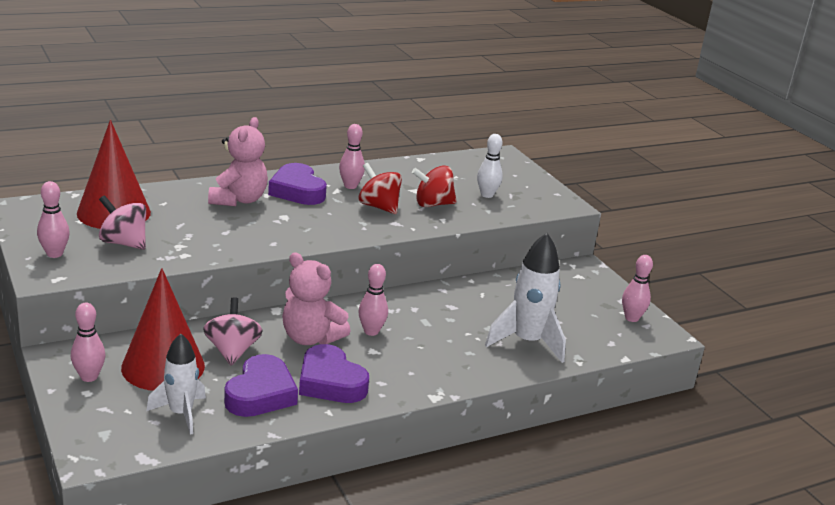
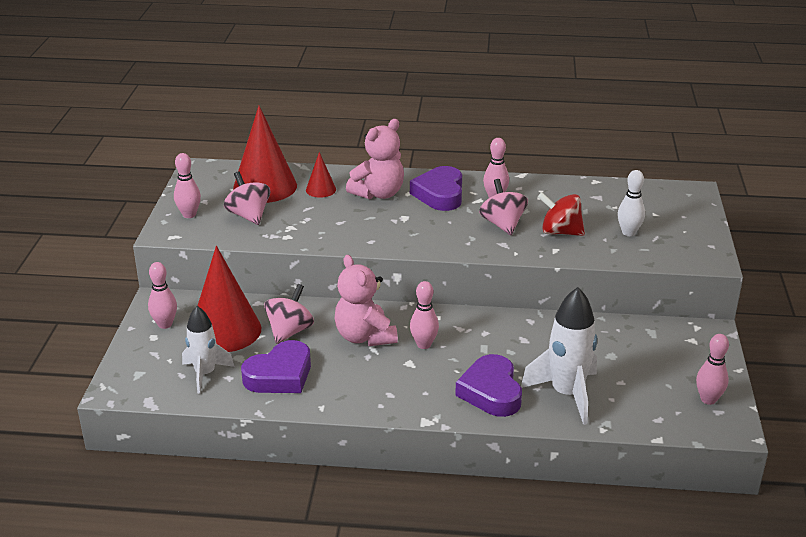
camera: 35 degrees right, 5 degrees up
(176, 206) = (321, 189): none -> red cone
(330, 382) = (346, 381): purple heart -> purple heart (491, 392)
(379, 207) = (502, 224): red spinning top -> pink spinning top

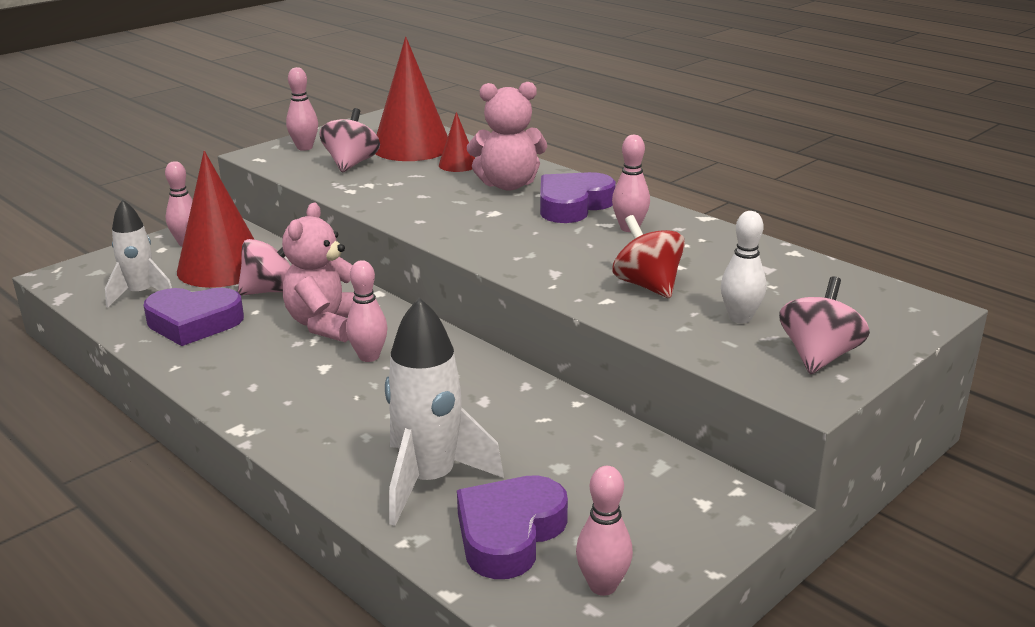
camera: 40 degrees right, 5 degrees down
(491, 392) = (352, 435): purple heart -> purple heart (509, 533)
(502, 224) = (590, 254): pink spinning top -> pink spinning top (818, 356)

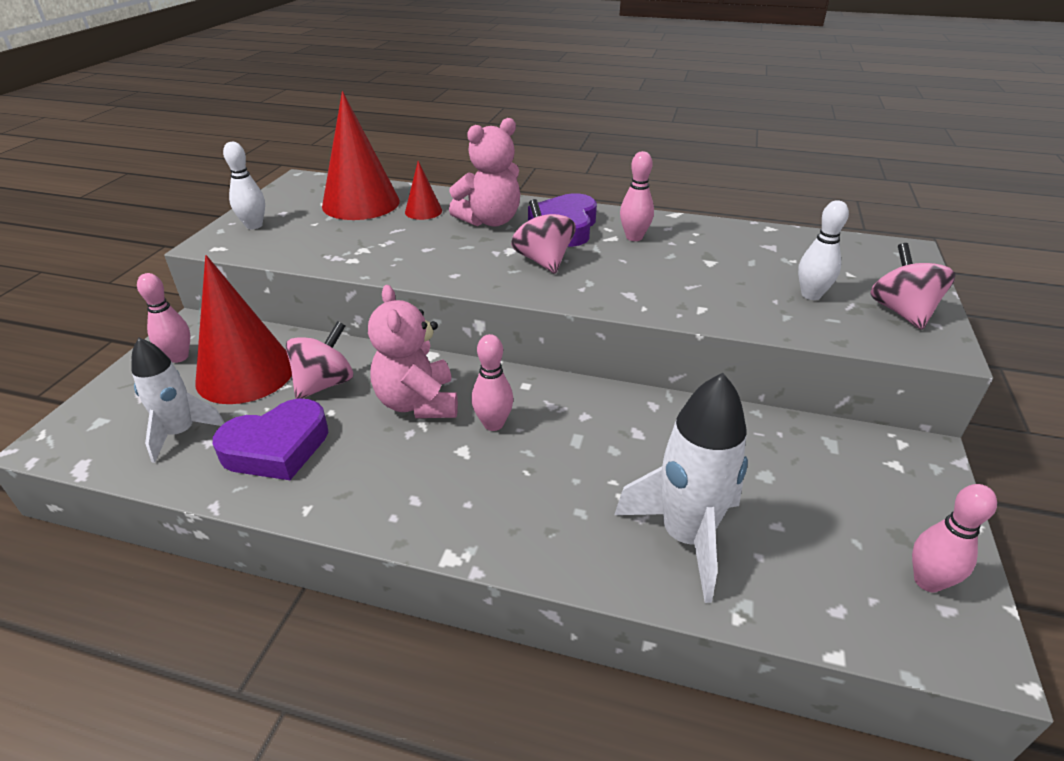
camera: 30 degrees left, 10 degrees up
(304, 147) = (254, 226): pink bowling pin -> white bowling pin
(351, 164) = (322, 232): pink spinning top -> pink spinning top (543, 261)
(509, 533) = (806, 563): purple heart -> none
(647, 285) = (713, 286): red spinning top -> none

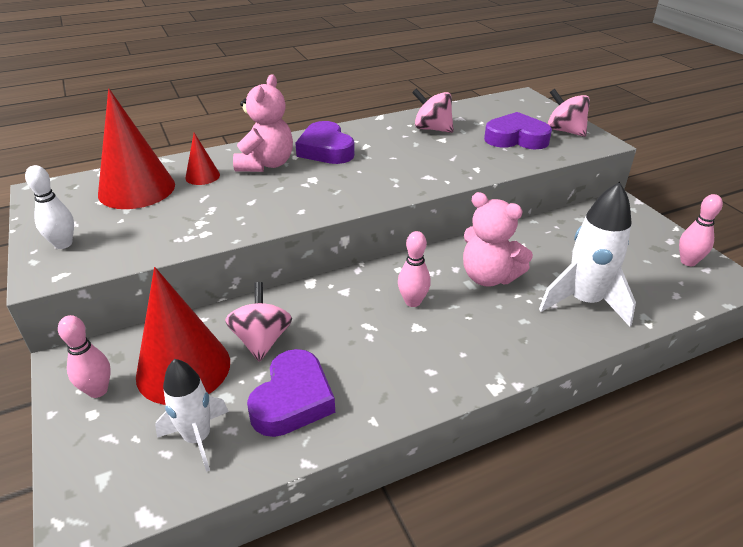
camera: 40 degrees left, 0 degrees up
(418, 403) = (347, 316): pink teddy bear -> pink teddy bear (489, 277)
(543, 261) = (346, 177): pink spinning top -> pink spinning top (432, 129)
(634, 237) = (378, 140): pink bowling pin -> none
(811, 295) = (516, 138): white bowling pin -> purple heart

